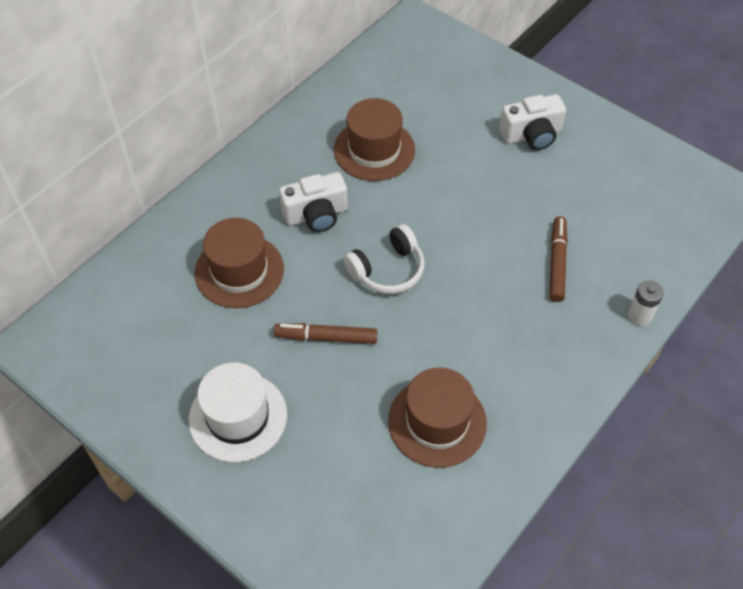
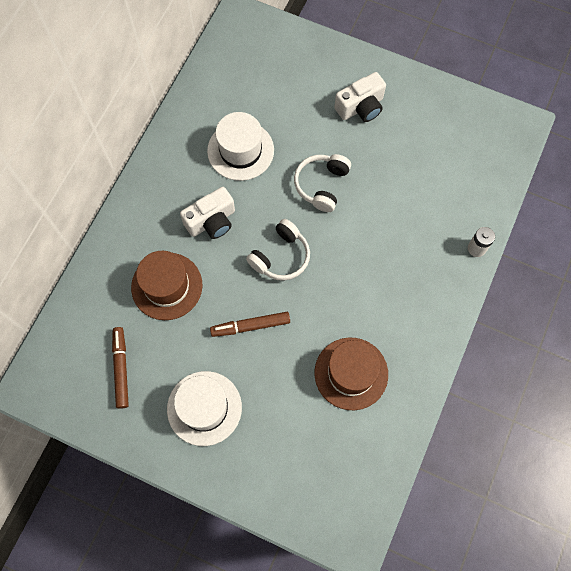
camera: 15 degrees left, 15 degrees up
(374, 150) = (240, 150): brown hat -> white hat
(460, 205) = (321, 185): none -> white headphones
(557, 263) = (407, 218): brown marker -> brown marker (121, 368)

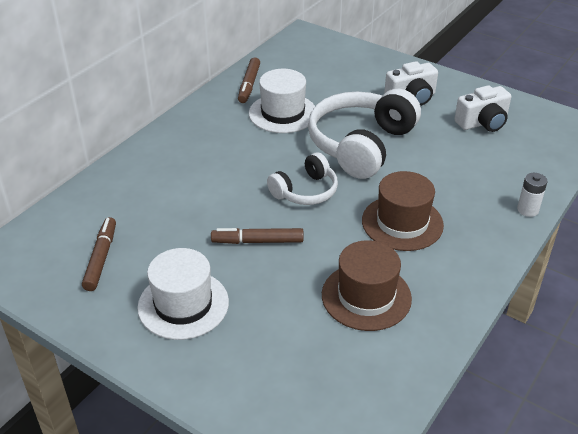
camera: 10 degrees right, 30 degrees down
(167, 286) = (175, 199): brown hat -> brown hat (402, 223)
(199, 111) = (249, 85): none -> brown marker
(212, 221) = (239, 157): white camera -> white camera (482, 123)
(321, 185) = (361, 145): white headphones -> white headphones, size x1.80

